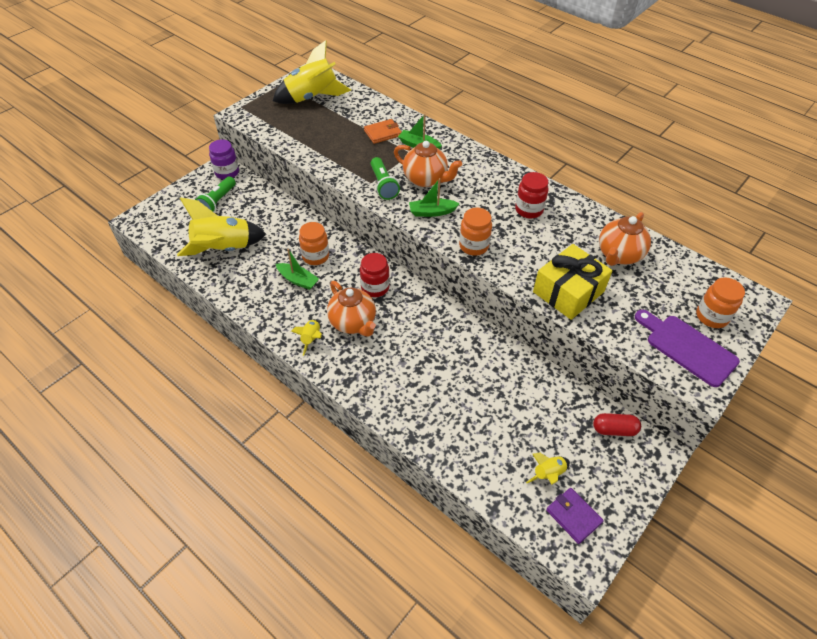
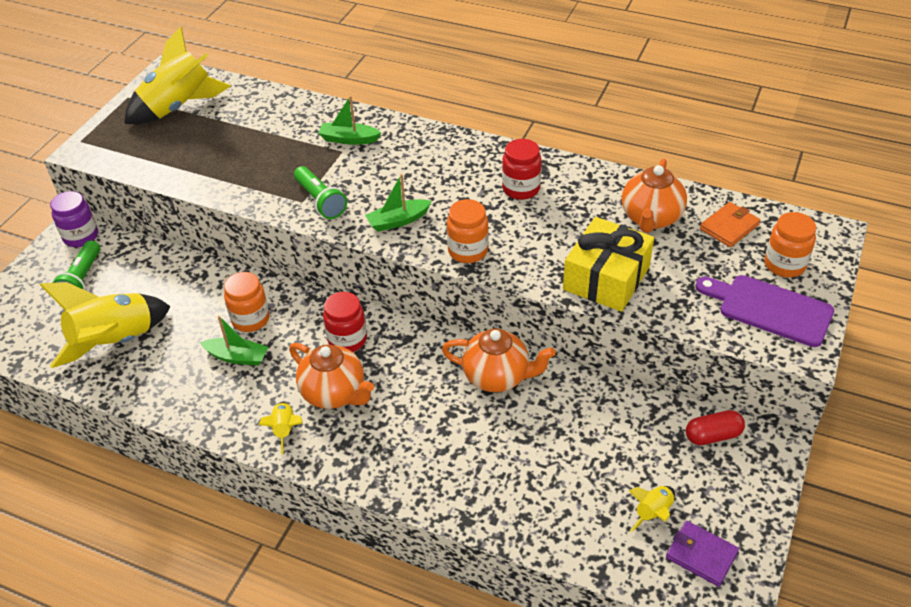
camera: 15 degrees left, 5 degrees down
(382, 133) = (294, 133): orange wallet -> orange wallet (729, 227)
(425, 179) = (374, 181): orange teapot -> orange teapot (497, 376)

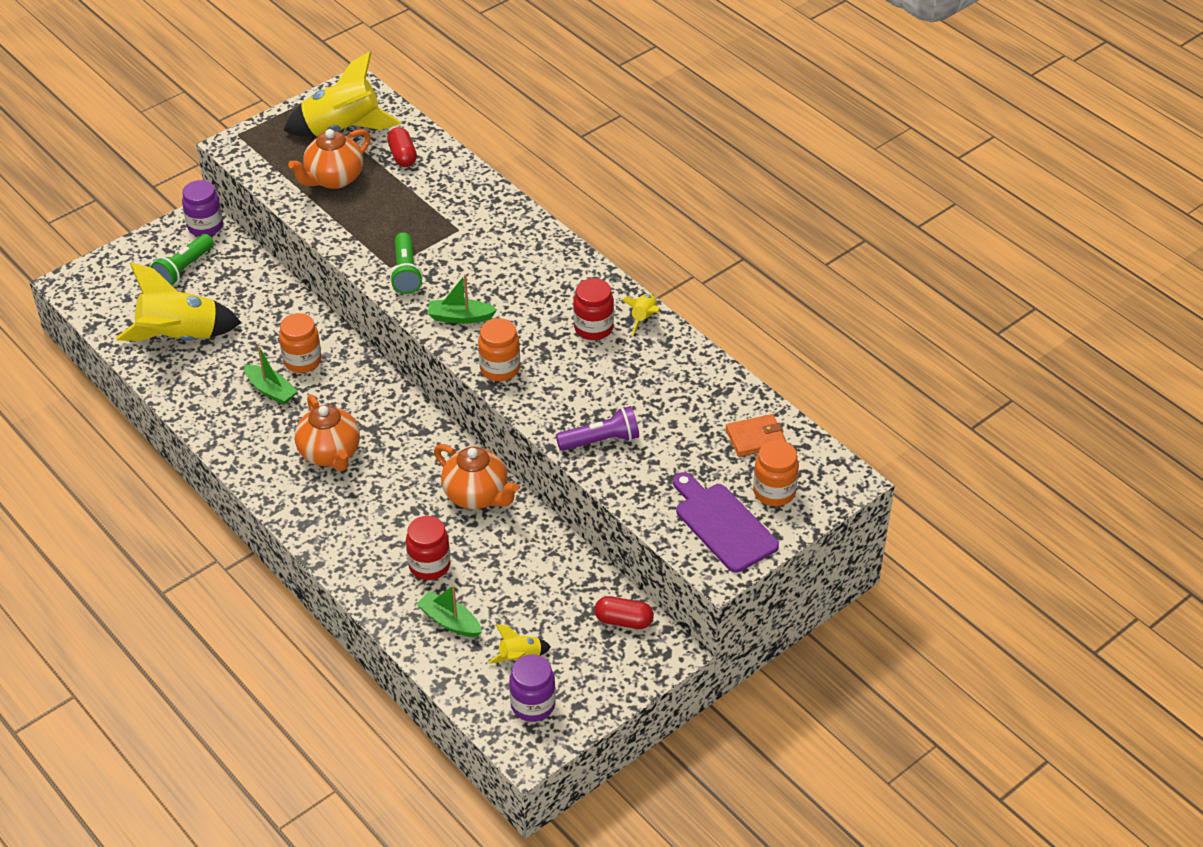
camera: 25 degrees right, 0 degrees up
(248, 111) = (402, 156): none -> red capsule
(284, 430) = (270, 468): yellow rocket -> yellow rocket (643, 318)
(347, 340) = (372, 412): red jar -> red jar (429, 565)
(349, 139) = (474, 219): green boat -> green boat (450, 621)
(606, 278) = (601, 440): yellow gift -> purple flashlight
(650, 218) = (689, 402): orange teapot -> orange teapot (334, 179)
(701, 555) = (533, 705): purple wallet -> purple jar

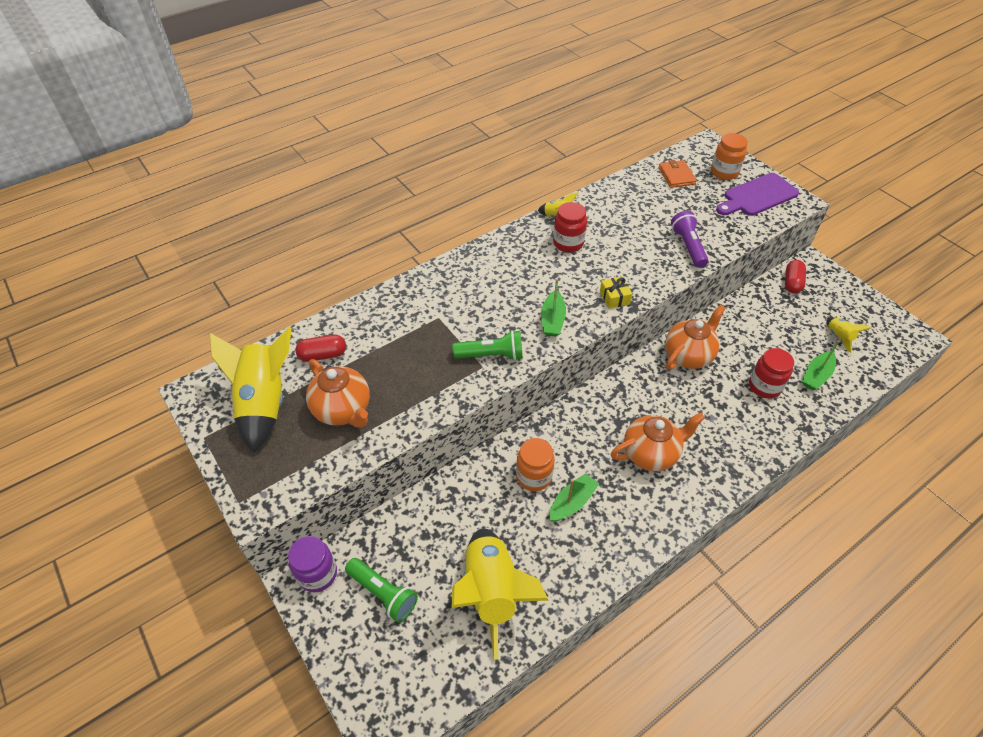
camera: 85 degrees left, 5 degrees up
(500, 369) = (614, 297): orange jar -> yellow gift
(533, 705) = (878, 332): purple jar -> none

